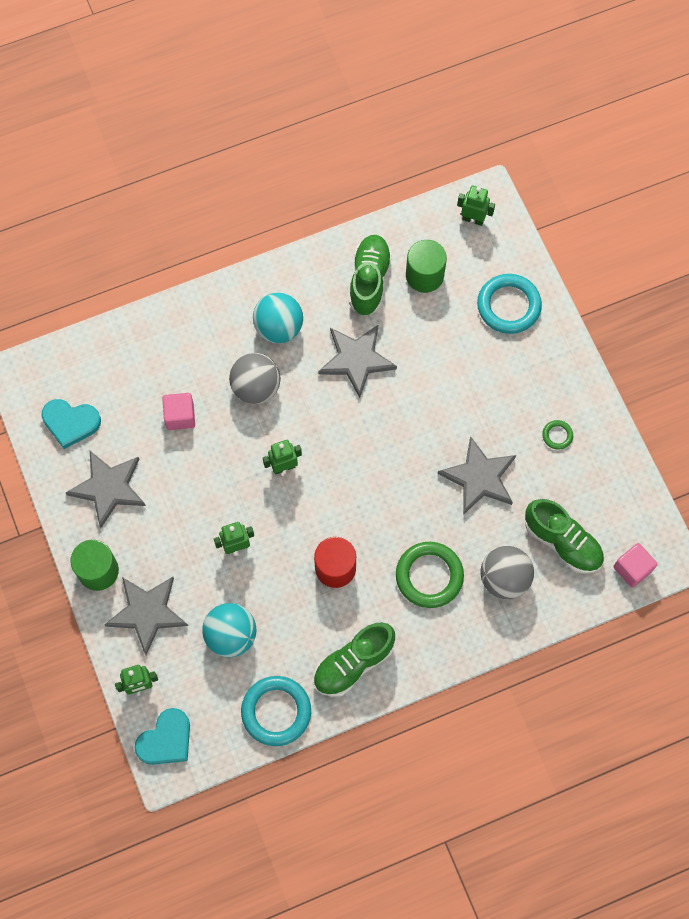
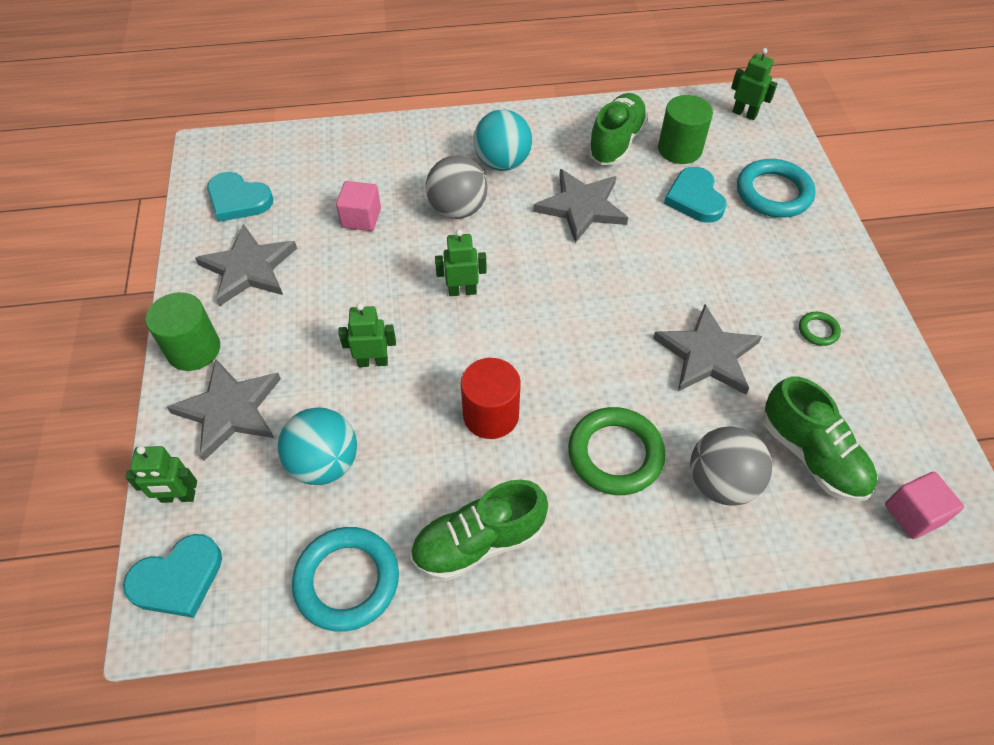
camera: 15 degrees right, 15 degrees down
(446, 327) = (695, 198): none -> turquoise heart

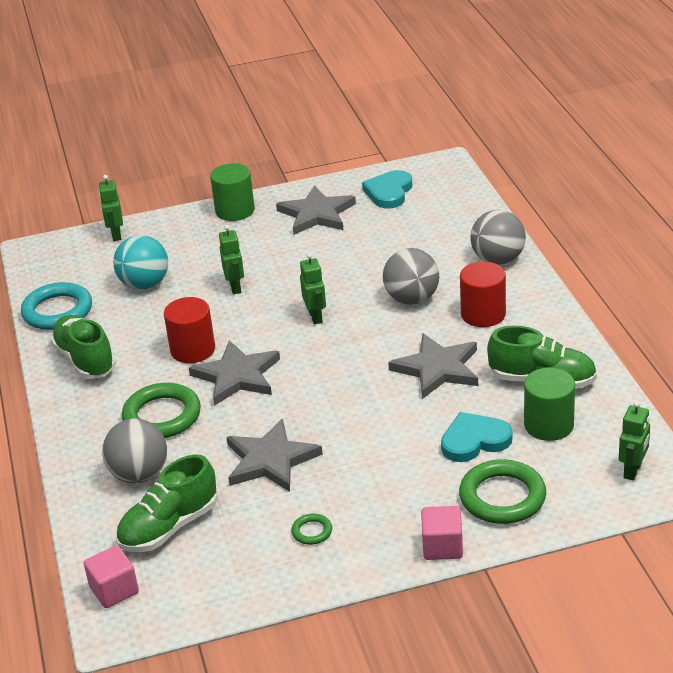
camera: 85 degrees right, 20 degrees down
(178, 579) = (59, 249): turquoise heart -> none
(230, 410) = (184, 237): grey star -> grey star (237, 376)
(361, 218) = (386, 252): pink cube -> pink cube (442, 546)
(413, 138) = (498, 260): none -> grey ball
(502, 163) = (483, 314): turquoise ball -> red cylinder
(773, 193) = (502, 497): turquoise ring -> green ring

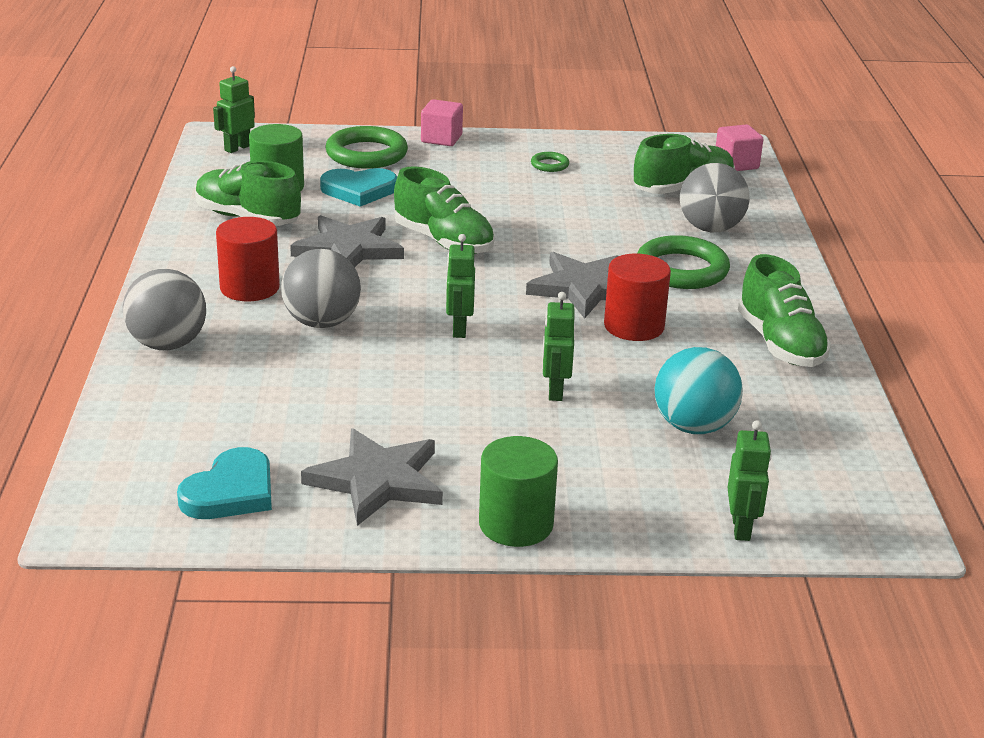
camera: 170 degrees left, 5 degrees down
(57, 311) = (830, 417): turquoise ring -> none
(270, 460) = (570, 214): grey star -> none
(366, 396) = (444, 242): none -> green shoe

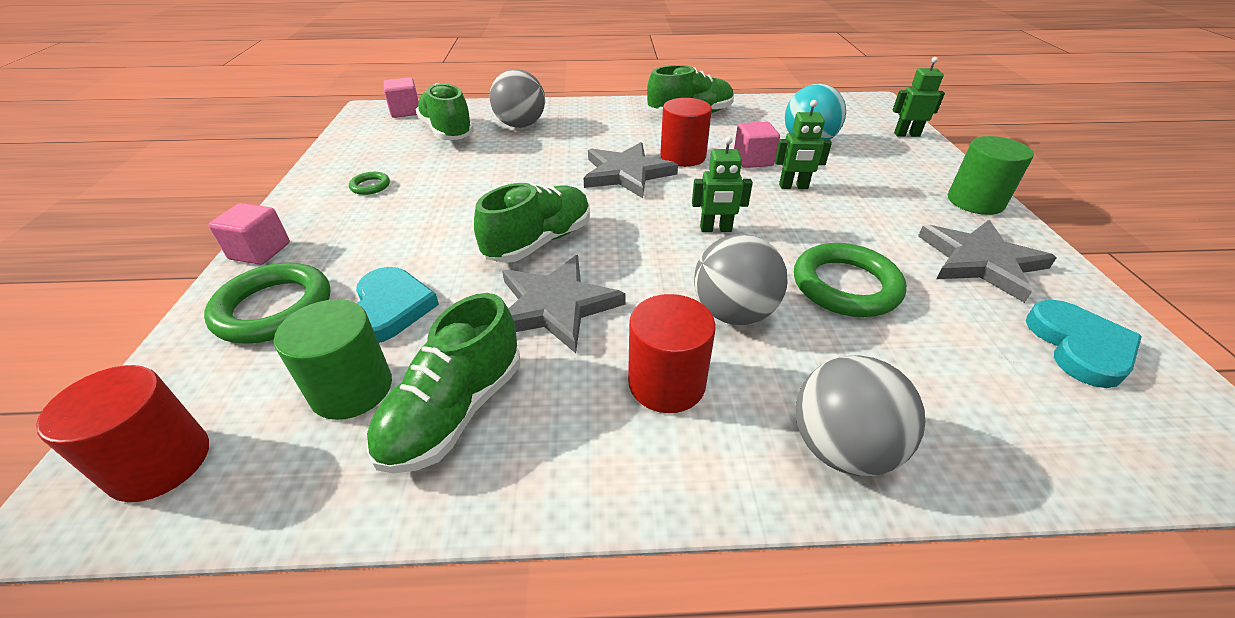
camera: 90 degrees left, 10 degrees up
(231, 491) = (1079, 346): turquoise heart -> turquoise heart turned 60 degrees clockwise
(237, 148) = (160, 462): green robot -> red cylinder
(628, 374) = (753, 160): none -> pink cube
(681, 270) = (589, 137): green ring -> green ring (845, 286)

